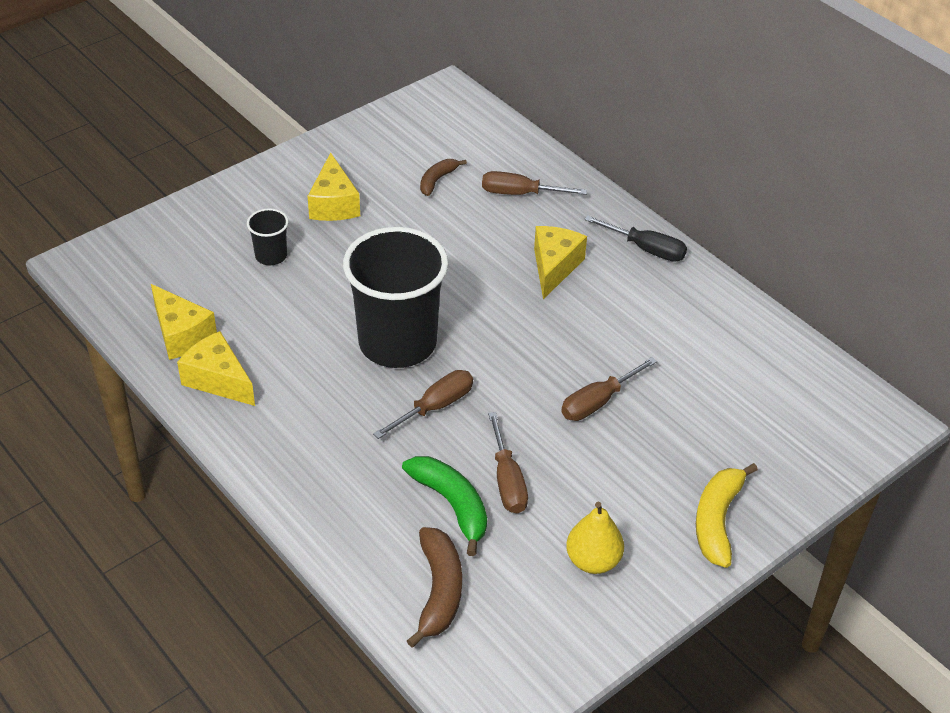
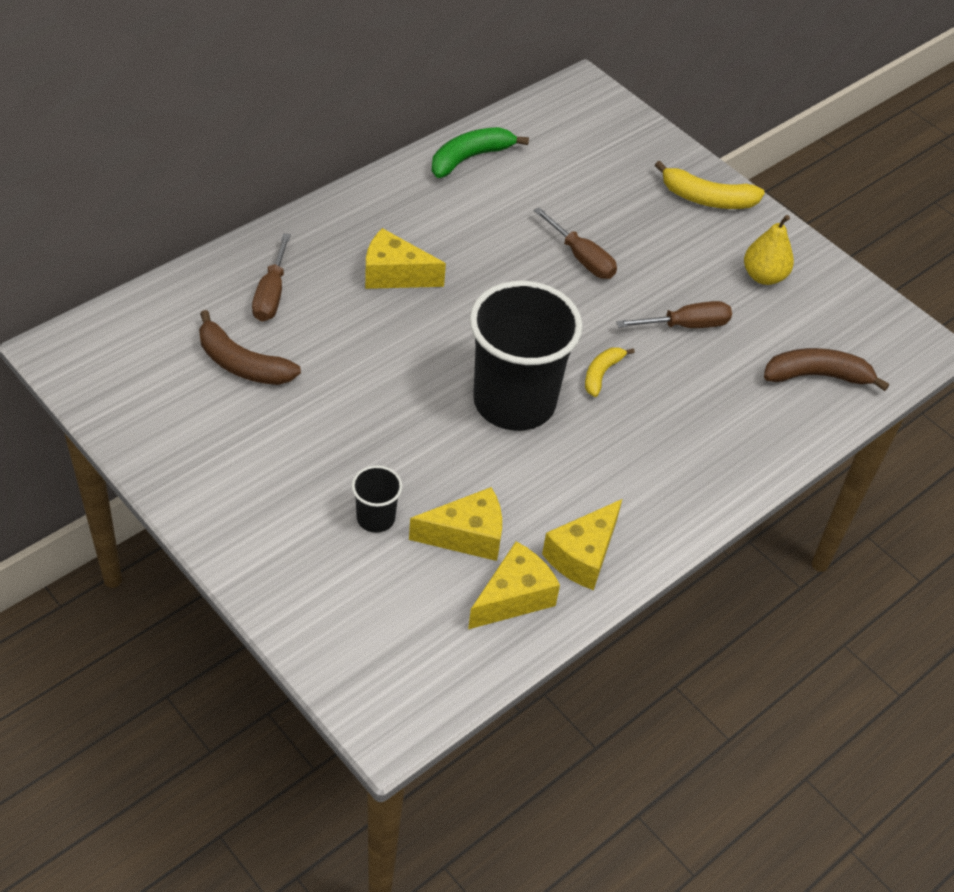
camera: 95 degrees left, 5 degrees up
(333, 204) = (281, 460): yellow cheese -> yellow cheese (467, 536)
(434, 407) = (601, 374): brown screwdriver -> yellow banana
(437, 180) = (242, 364): brown banana -> brown banana, size x1.62
(452, 505) = (721, 364): green banana -> green banana (470, 158)
(645, 249) = (366, 206): black screwdriver -> none

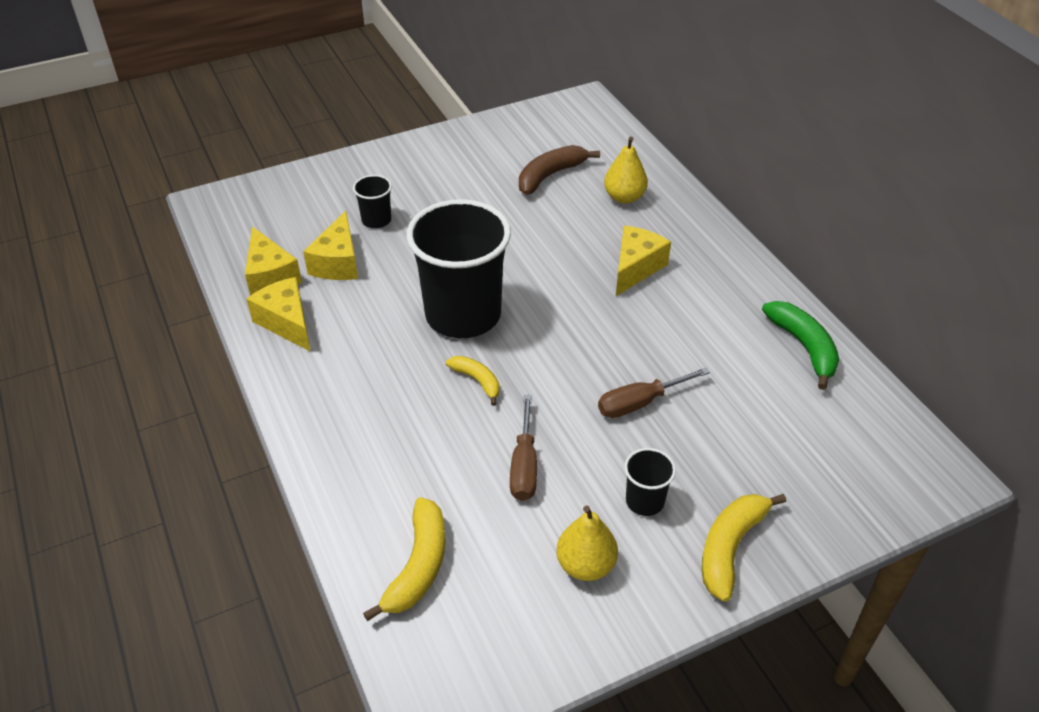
camera: 110 degrees right, 5 degrees down
(271, 294) = (624, 197): brown screwdriver -> yellow pear
(687, 248) = (645, 501): none -> black cup
(817, 376) = (418, 566): brown banana -> yellow banana

